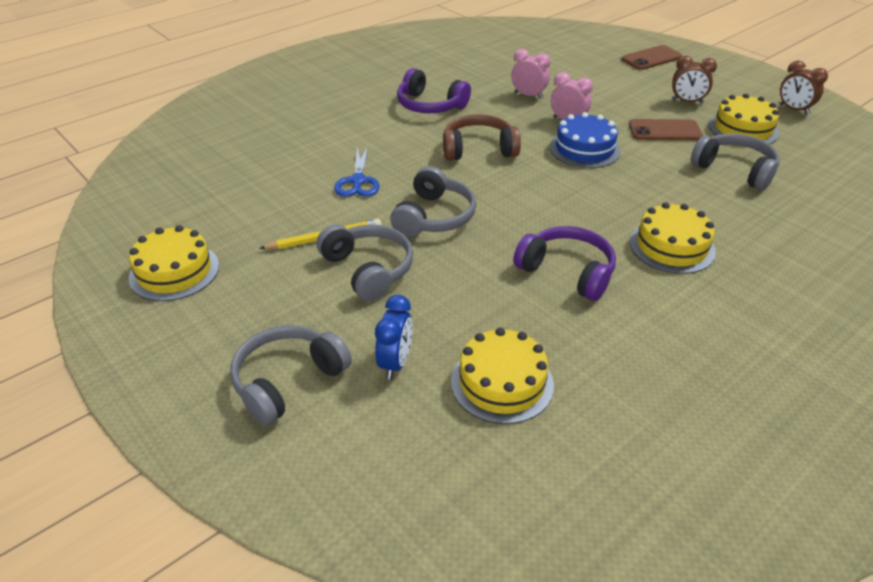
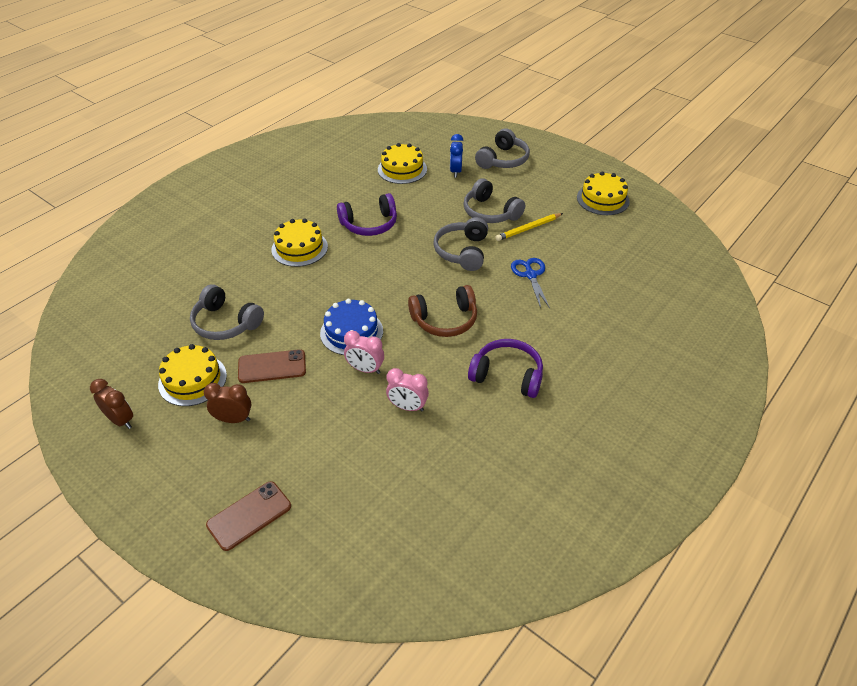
camera: 170 degrees right, 5 degrees up
(567, 272) = (369, 224): purple headphones -> purple headphones turned 45 degrees counterclockwise

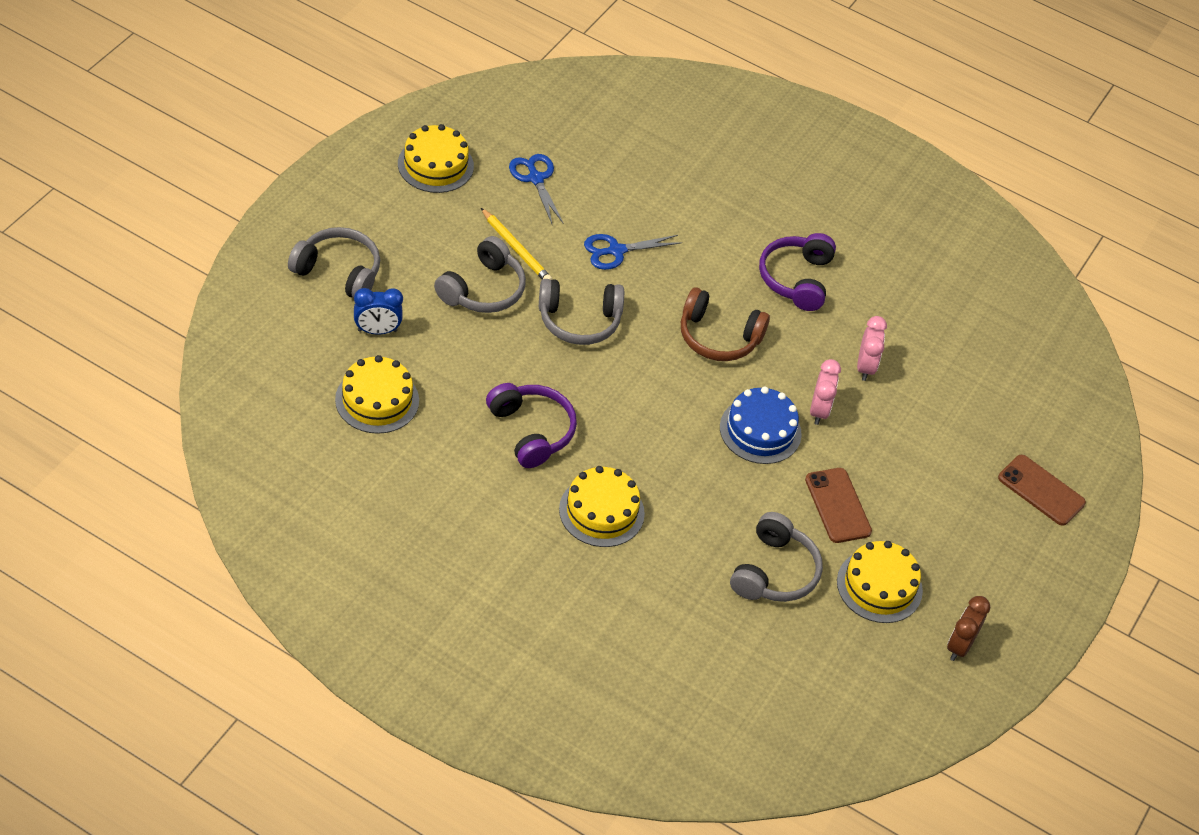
camera: 105 degrees left, 5 degrees up
(233, 419) = (926, 529): brown clock -> none
(445, 320) = (718, 337): brown headphones -> brown headphones turned 135 degrees clockwise
(599, 242) = (535, 178): none -> blue scissors

